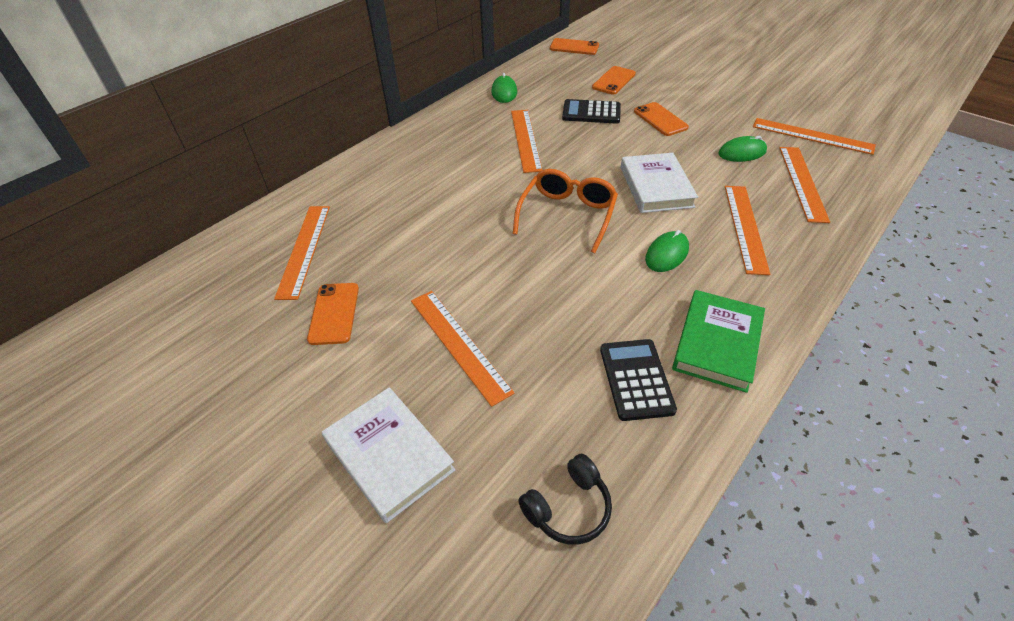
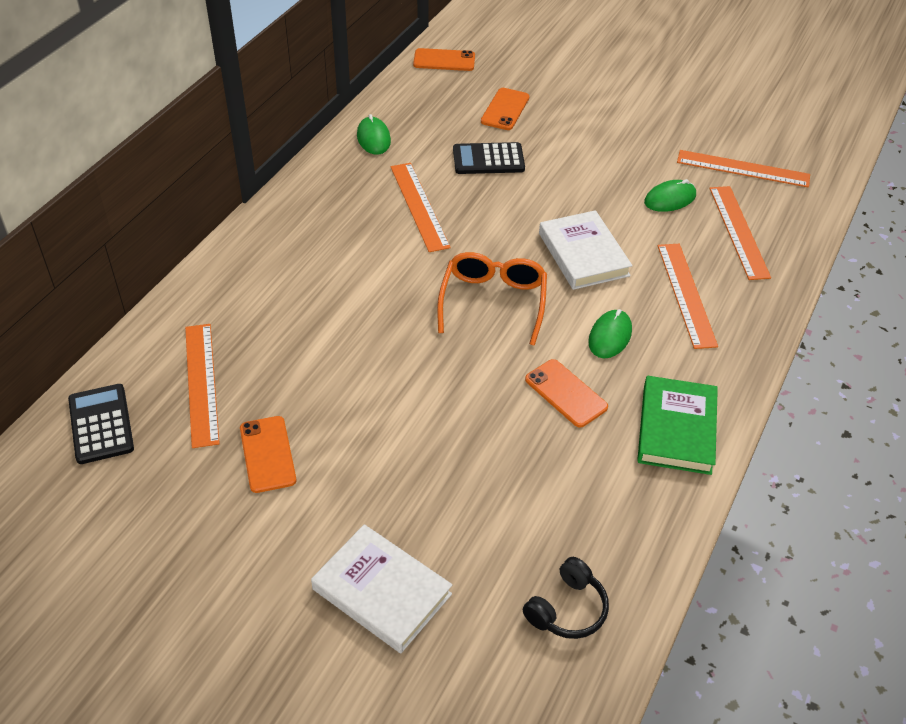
camera: 15 degrees left, 0 degrees up
(458, 344) = (416, 468): orange ruler -> none
(636, 379) = (605, 478): black calculator -> black calculator (101, 424)
(660, 119) = (571, 162): orange phone -> orange phone (565, 393)

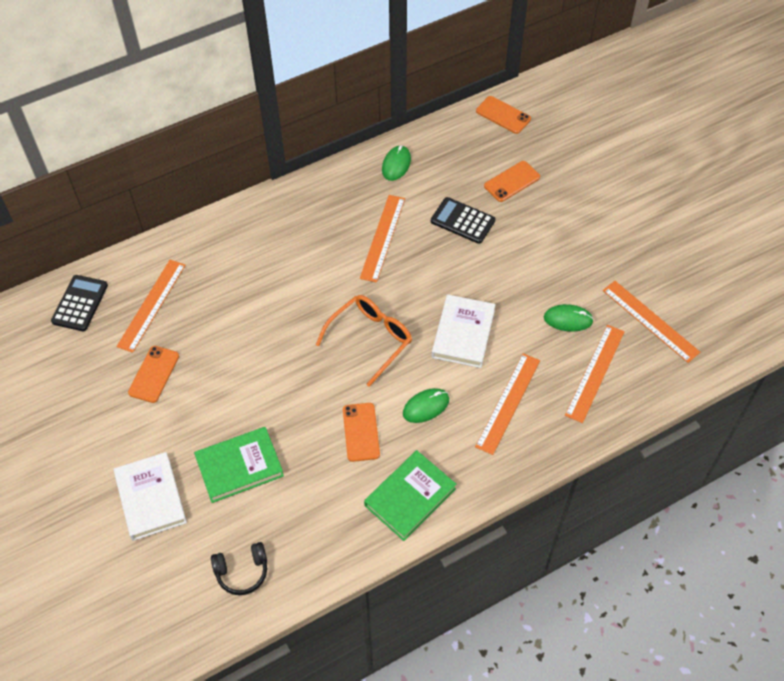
camera: 35 degrees right, 10 degrees up
(461, 498) = (239, 466): none -> green book

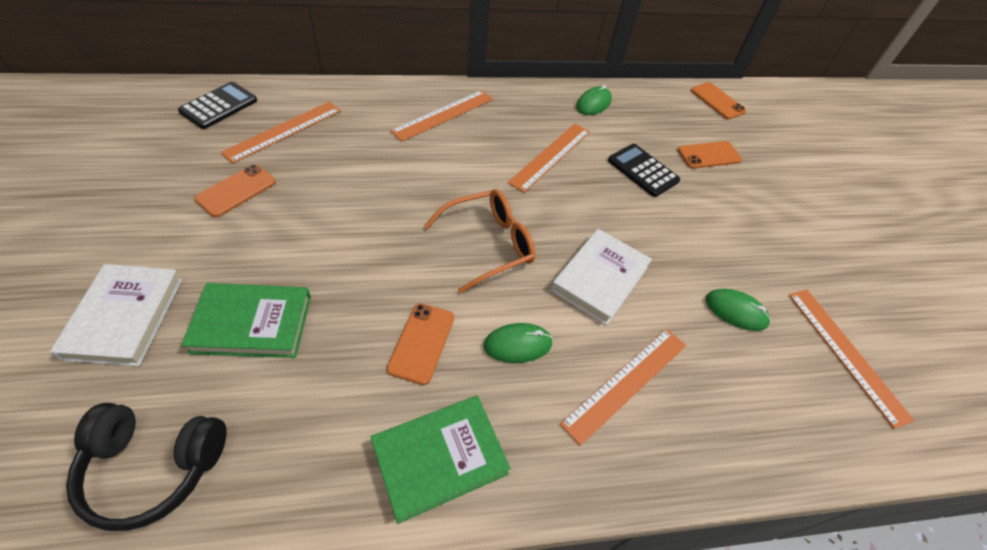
camera: 15 degrees right, 5 degrees down
(242, 572) = (154, 467): black headphones -> black headphones, size x1.51
(595, 373) = (757, 390): orange ruler -> orange ruler (443, 115)

